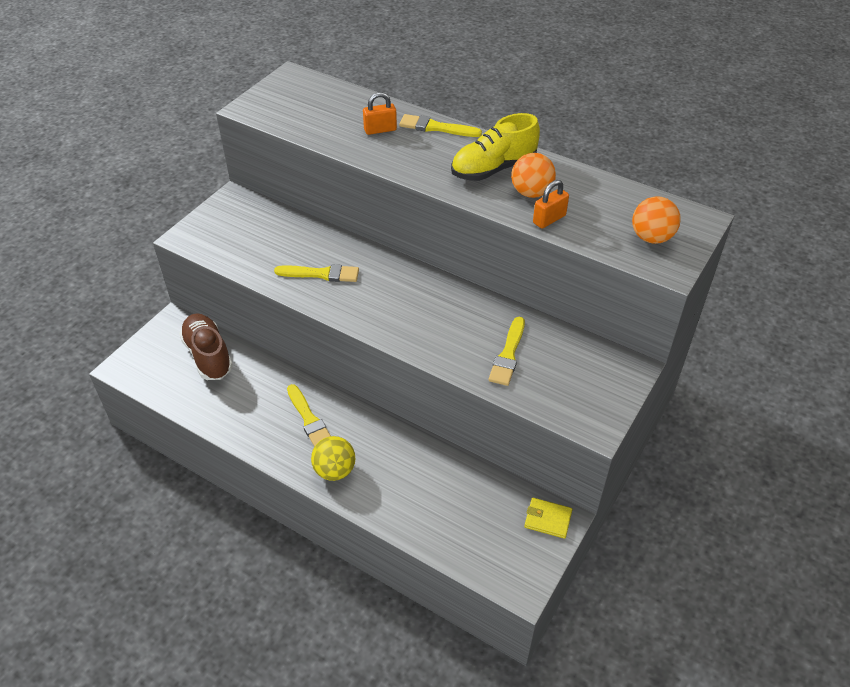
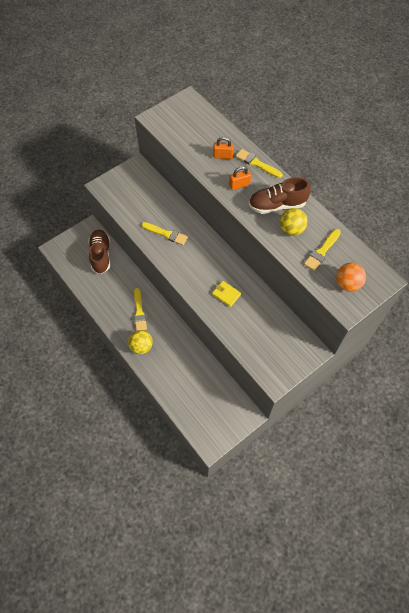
camera: 20 degrees right, 15 degrees up
(493, 169) = (277, 205): yellow shoe -> brown shoe
(508, 354) = (247, 320): yellow brush -> yellow brush (322, 251)
(531, 193) = (291, 229): orange ball -> yellow ball
(548, 519) = (240, 413): yellow wallet -> yellow wallet (226, 294)
(549, 219) = (293, 252): orange padlock -> orange padlock (239, 185)

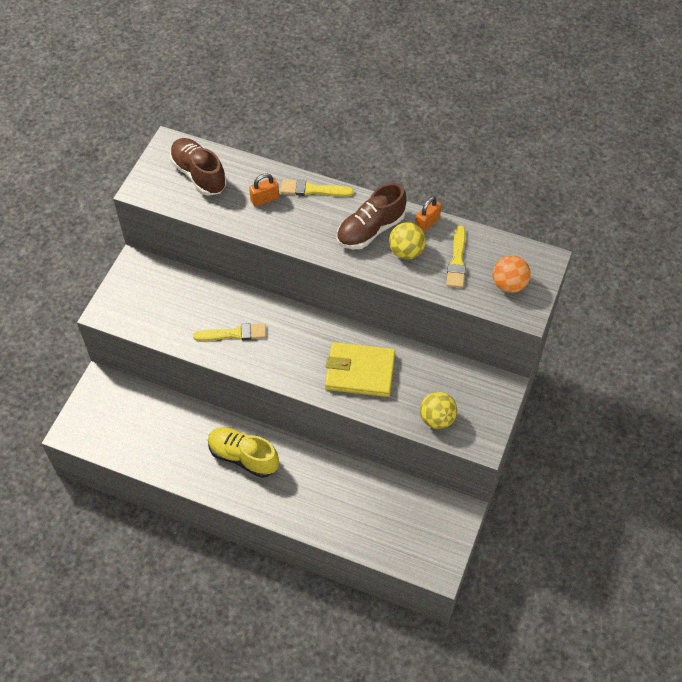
camera: 30 degrees left, 5 degrees down
(101, 255) = (141, 410): brown shoe -> brown shoe (199, 174)
(139, 312) = (243, 457): yellow brush -> yellow shoe
(141, 346) = (275, 499): yellow ball -> yellow ball (437, 419)
(226, 294) = (360, 372): yellow wallet -> yellow wallet, size x1.95
(239, 185) = (309, 226): orange padlock -> orange padlock (427, 223)

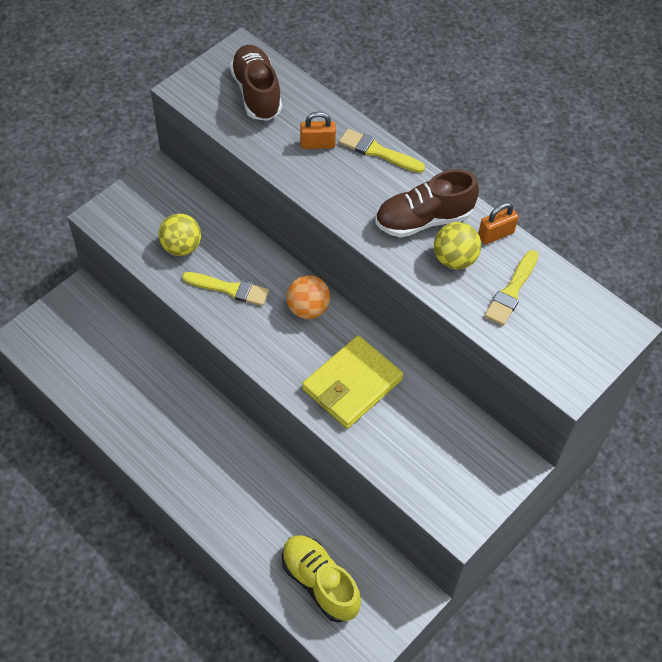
camera: 20 degrees right, 0 degrees up
(243, 457) = (193, 434): yellow shoe -> yellow shoe (320, 582)
(360, 372) = (352, 384): yellow wallet -> yellow wallet turned 75 degrees counterclockwise
(437, 419) = (418, 474): yellow ball -> yellow ball (181, 247)
(509, 284) = (563, 342): orange ball -> orange ball (308, 309)

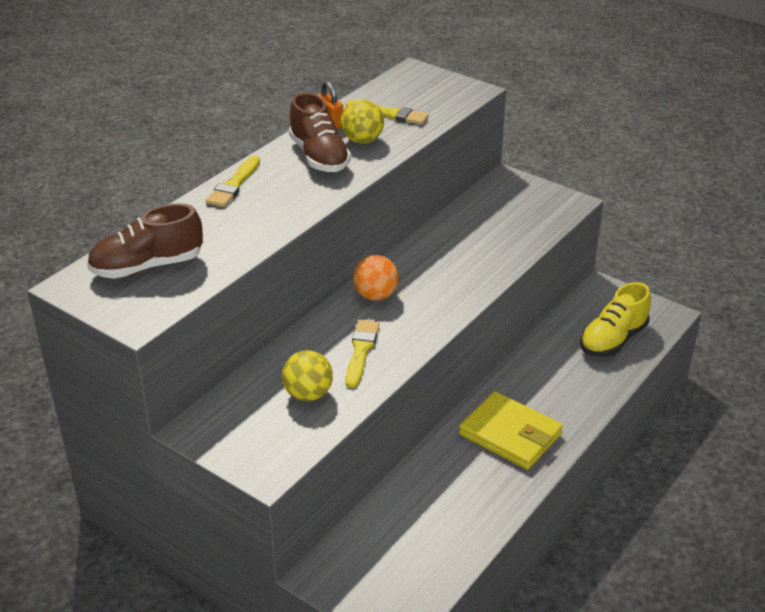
camera: 95 degrees left, 20 degrees down
(317, 144) = (225, 220): orange padlock -> none
(352, 384) = (456, 263): yellow wallet -> yellow wallet (510, 434)

